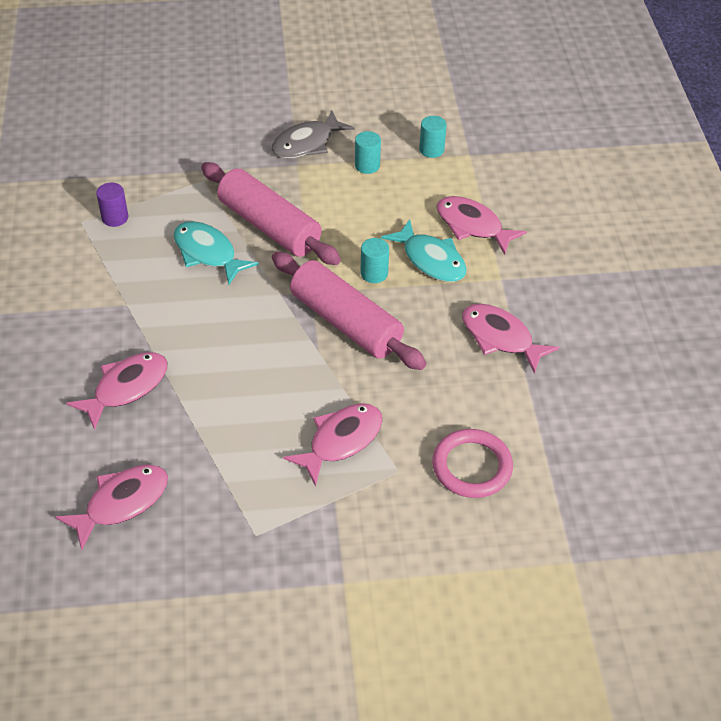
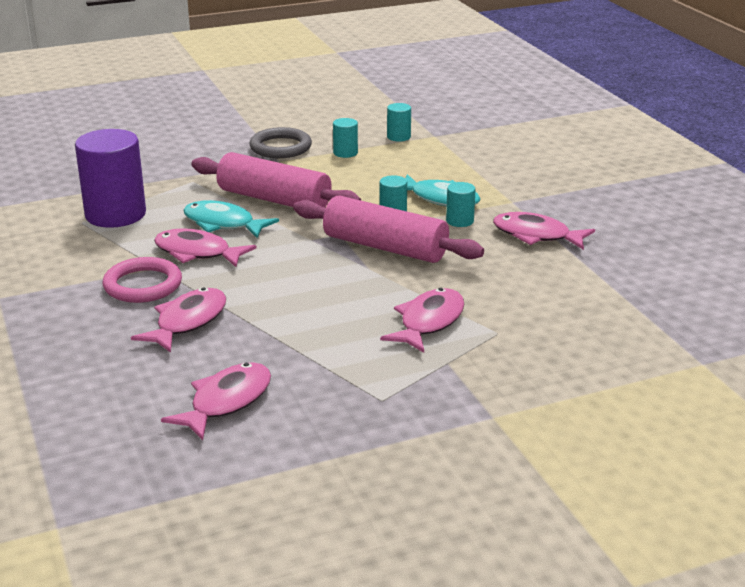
camera: 15 degrees left, 20 degrees down
(115, 217) = (115, 215): purple cylinder -> purple cylinder, size x2.19
(307, 143) = (280, 147): grey fish -> grey ring
(435, 298) = (459, 221): none -> turquoise cylinder
(472, 226) = (465, 174): pink fish -> pink fish (197, 253)
(472, 466) = (565, 318): pink ring -> pink ring (143, 285)

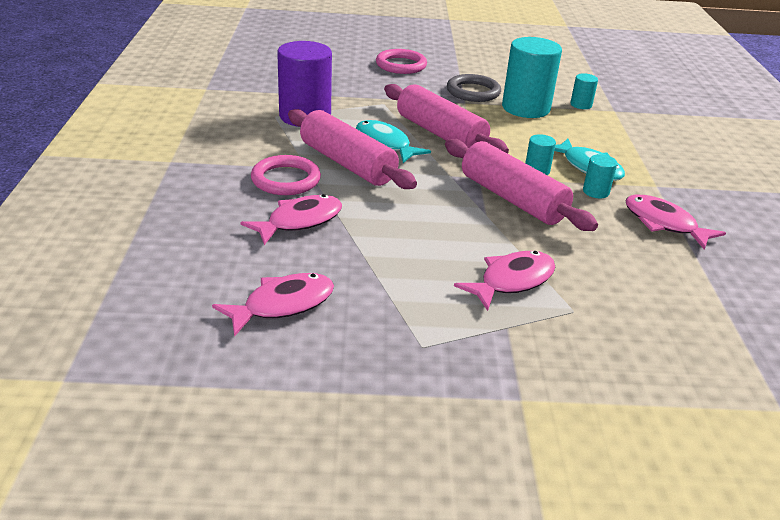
camera: 20 degrees right, 5 degrees up
(183, 134) = (401, 65): none -> pink ring
(197, 253) = (347, 163): pink fish -> pink rolling pin
(345, 153) = (525, 108): turquoise cylinder -> turquoise cylinder, size x2.19

